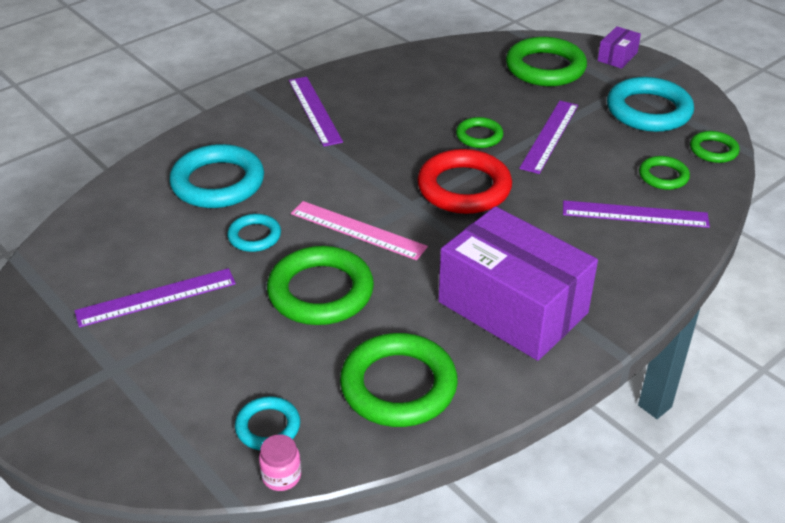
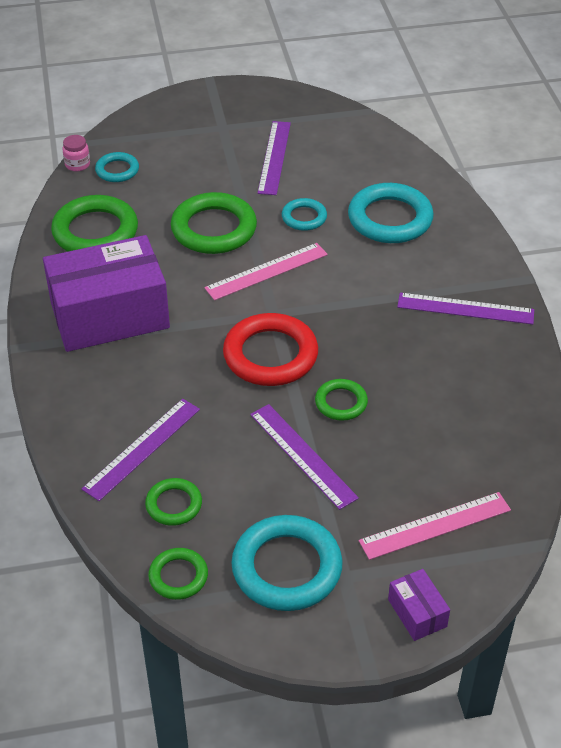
camera: 120 degrees right, 5 degrees up
(545, 68) = (435, 525): green ring -> pink ruler

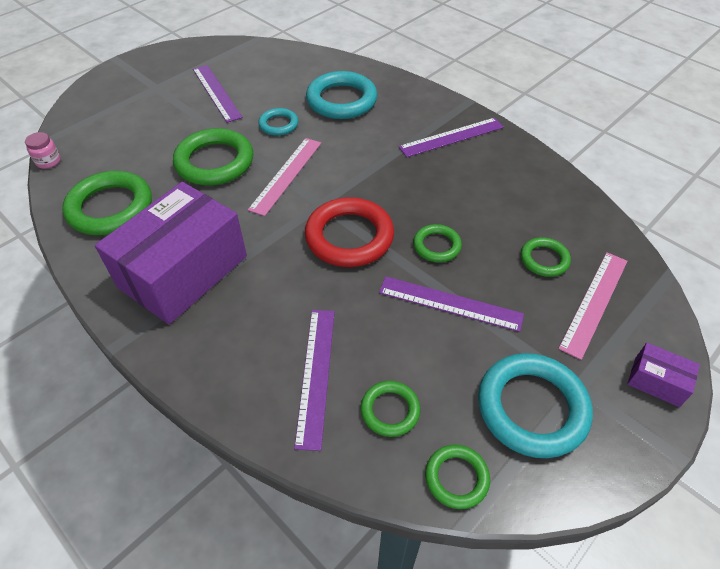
camera: 35 degrees left, 5 degrees up
(117, 170) = (90, 151): turquoise ring -> none
(429, 466) = (544, 259): none -> green ring

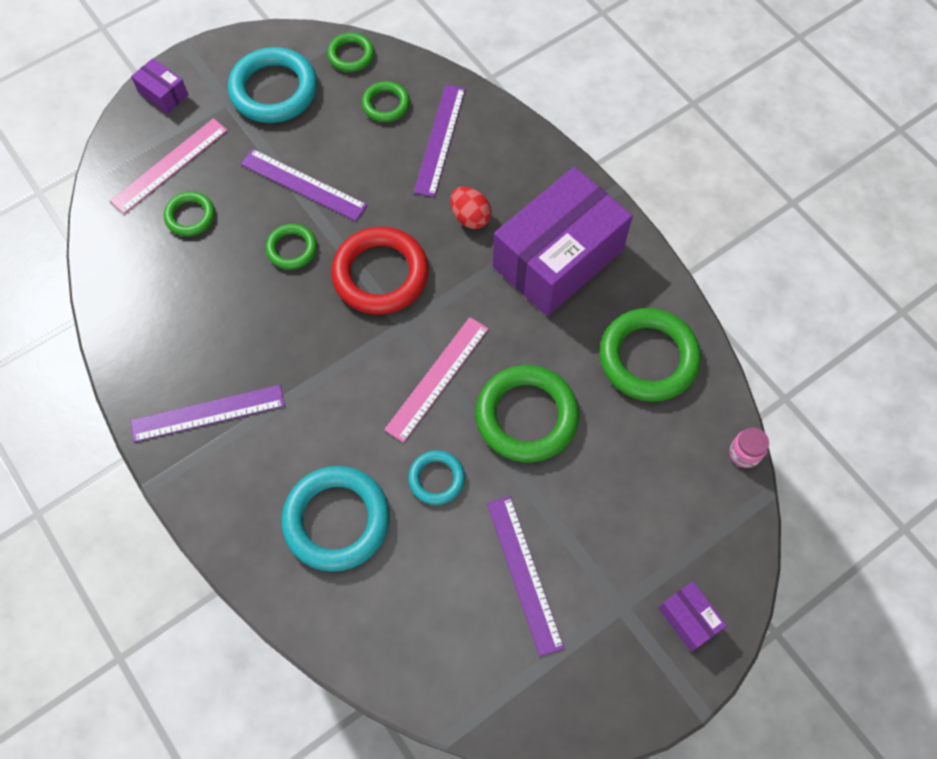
camera: 170 degrees left, 15 degrees up
(113, 86) = (688, 619): none -> purple box
(272, 296) = (470, 217): none -> red egg

